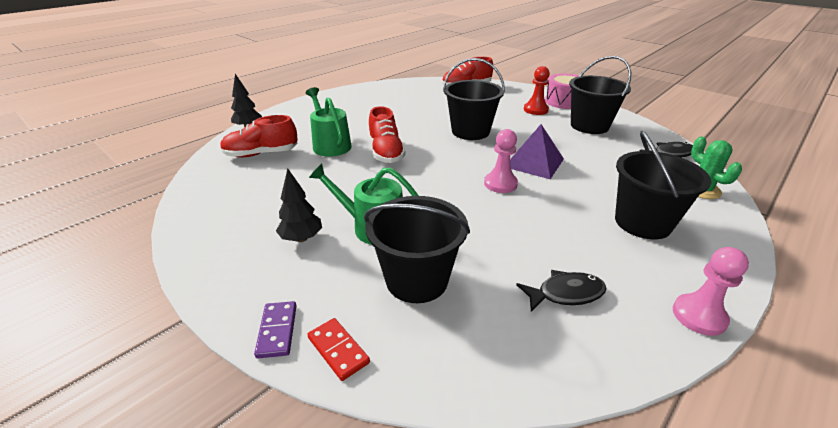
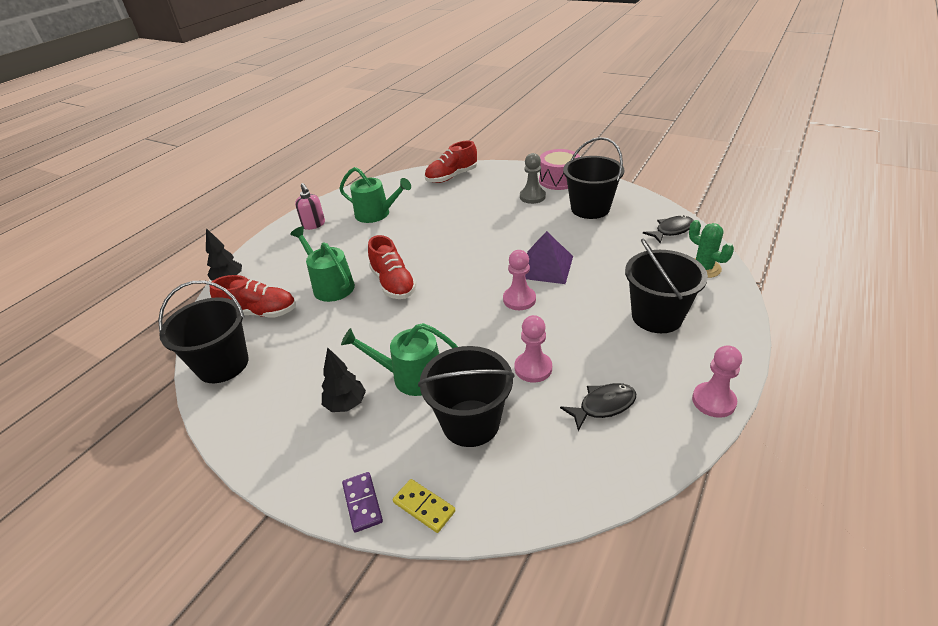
camera: 10 degrees left, 5 degrees up
(261, 154) = (260, 312): red shoe -> red shoe turned 150 degrees counterclockwise
(336, 102) = (314, 225): none -> pink soap dispenser
(338, 350) = (424, 507): red domino -> yellow domino
(391, 102) = (376, 214): none -> green watering can
(470, 131) = (473, 239): black bucket -> black bucket (223, 364)
(497, 244) = (533, 368): none -> pink pawn
(535, 110) = (532, 197): red pawn -> grey pawn

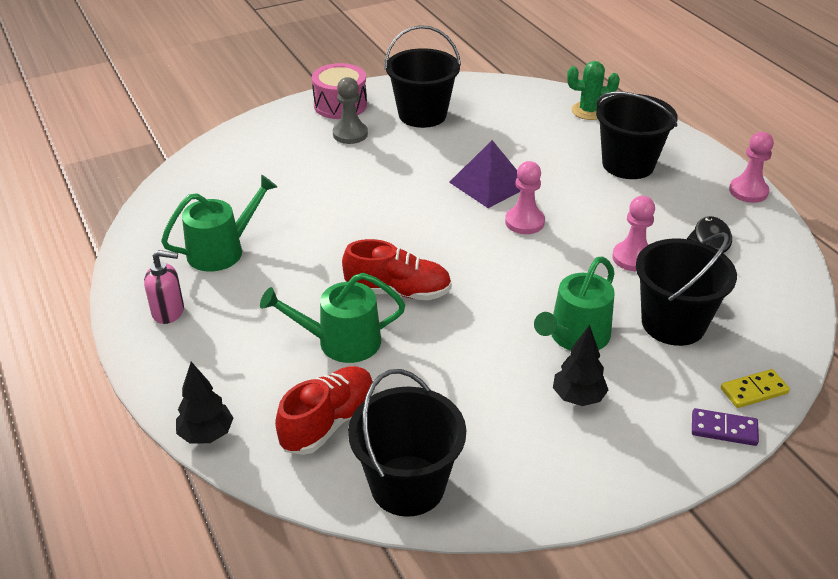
camera: 60 degrees left, 0 degrees up
(451, 177) = (219, 163): red shoe -> none
(671, 230) = (517, 96): black fish -> none

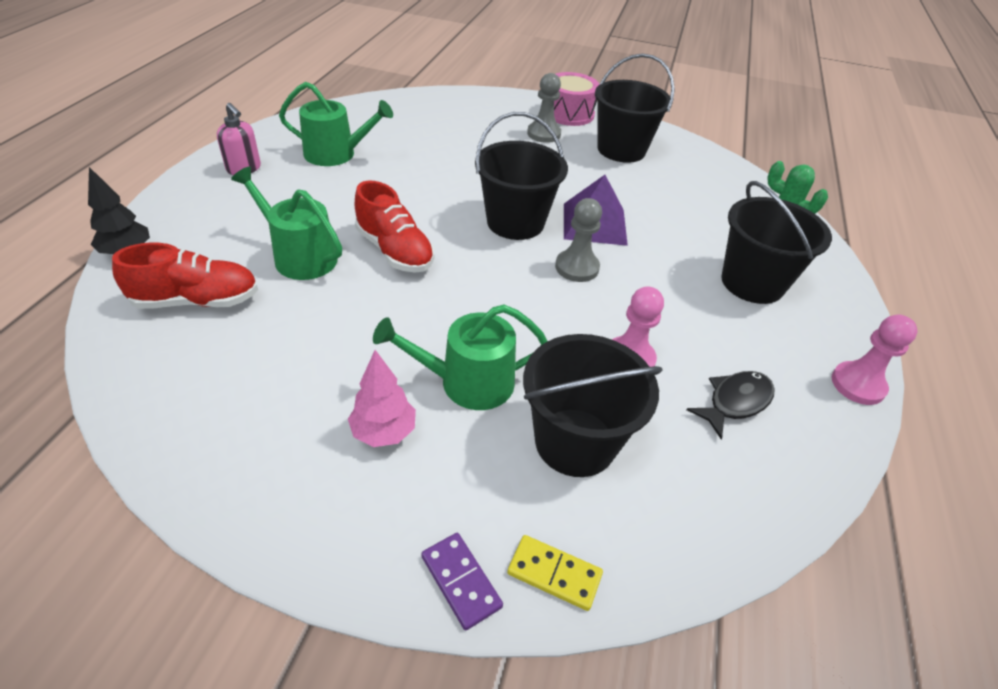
camera: 40 degrees right, 5 degrees up
(407, 485) = (158, 386): black bucket -> black bucket (515, 222)
(524, 222) = (577, 267): pink pawn -> grey pawn
(578, 398) = (384, 432): black tree -> pink tree

